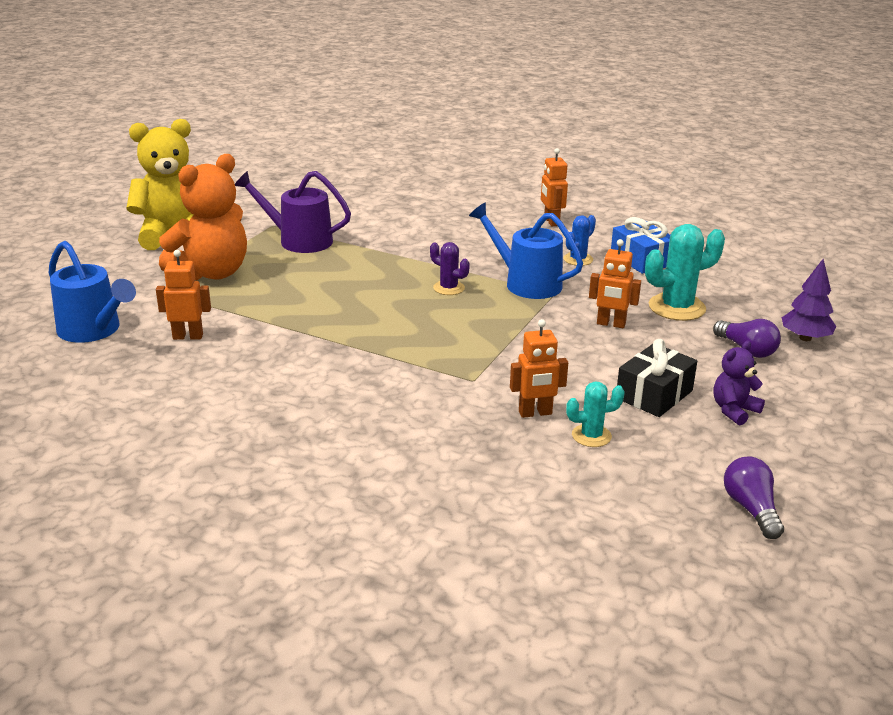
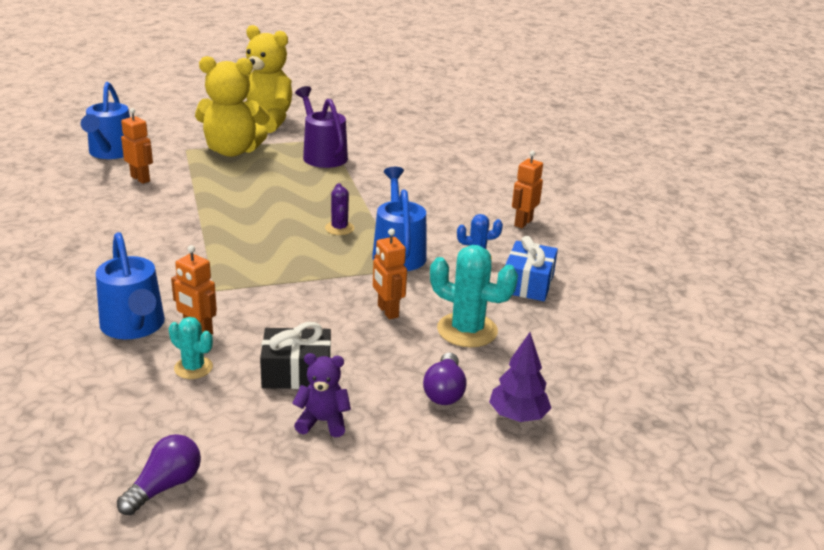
camera: 45 degrees right, 0 degrees up
(211, 273) = (232, 151): orange teddy bear -> yellow teddy bear
(486, 440) = (134, 327): none -> blue watering can

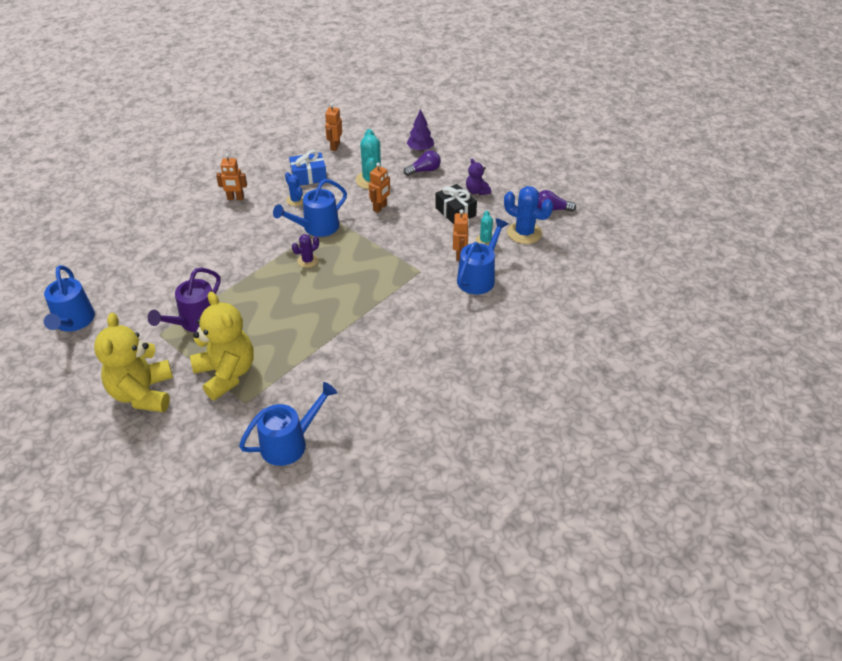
camera: 120 degrees left, 15 degrees up
(140, 179) = (320, 391): orange robot -> orange robot (335, 146)
(155, 417) = (524, 233): none -> blue cactus
(396, 116) = (73, 322): none -> blue watering can

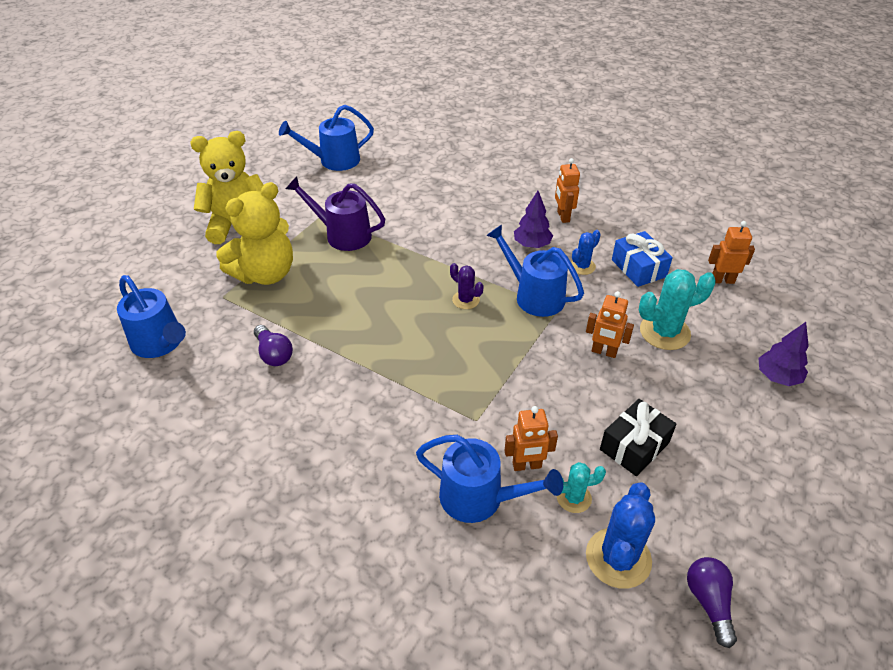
camera: 80 degrees right, 0 degrees up
(261, 219) = (532, 245): none -> purple tree
(424, 170) = (723, 390): purple light bulb -> purple light bulb (274, 354)
(477, 191) = (704, 470): purple teddy bear -> none

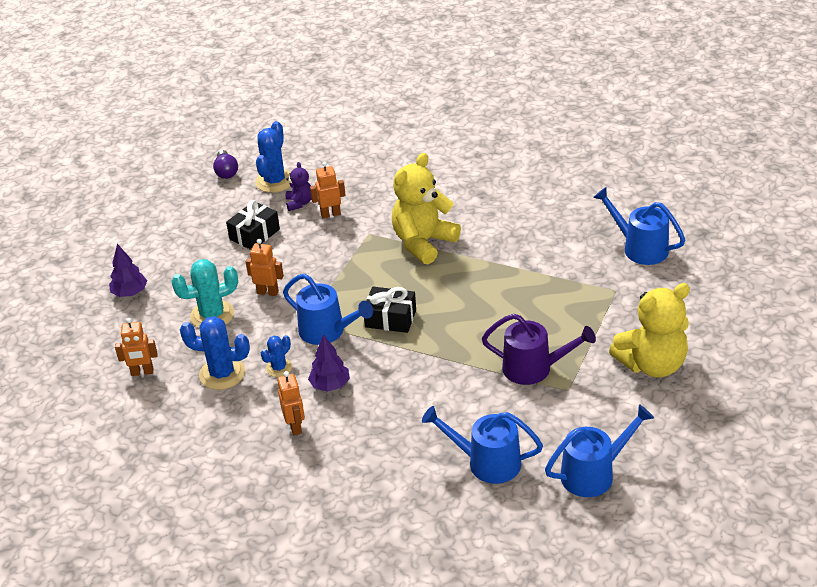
camera: 175 degrees right, 5 degrees down
(265, 274) = (589, 316): yellow teddy bear -> yellow teddy bear (423, 242)
(274, 354) = (541, 253): purple light bulb -> none
(465, 300) = (390, 318): purple cactus -> black gift
(480, 498) = (360, 194): blue watering can -> blue watering can (486, 462)
(574, 498) = (299, 203): turquoise cactus -> purple teddy bear
(638, 268) = (222, 374): blue gift -> blue cactus

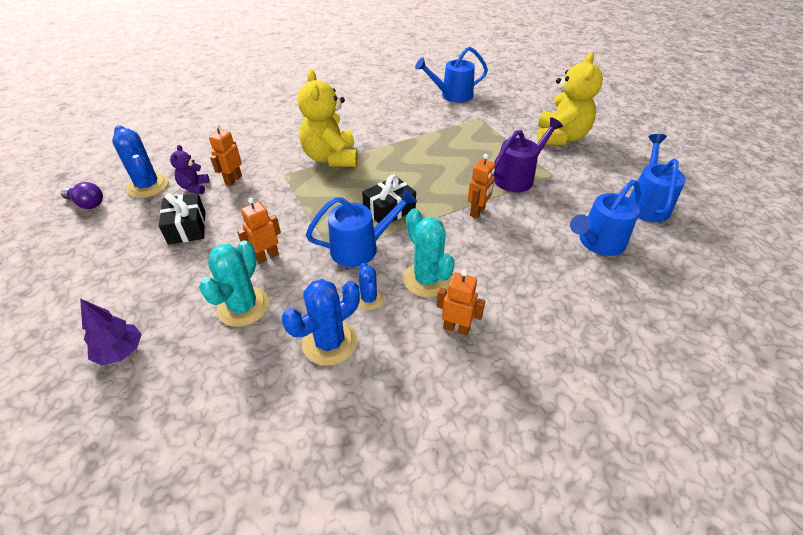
camera: 55 degrees left, 5 degrees up
(142, 372) = (247, 408): orange robot -> orange robot (477, 212)
(299, 203) = (194, 187): purple teddy bear -> purple teddy bear turned 120 degrees counterclockwise
(330, 385) = (427, 279): purple tree -> turquoise cactus

